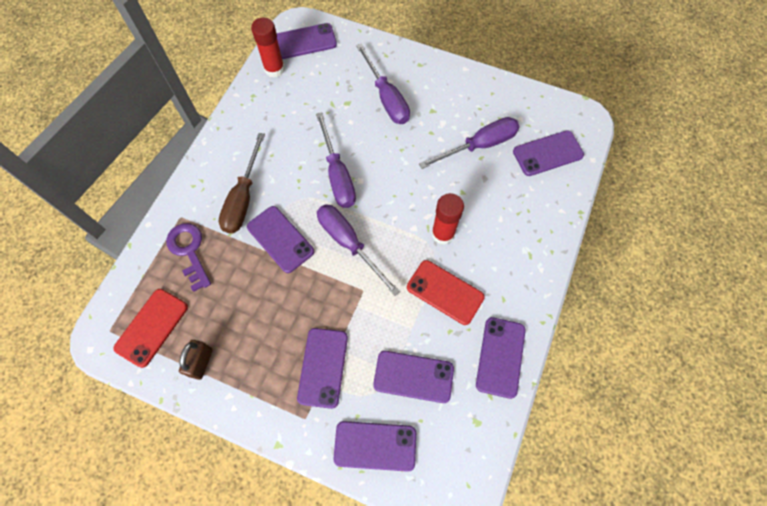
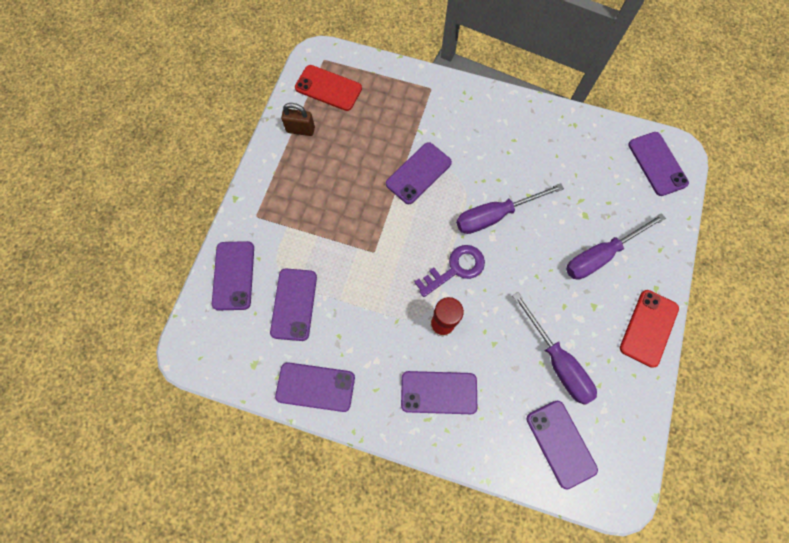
camera: 85 degrees right, 5 degrees up
(189, 251) = (399, 102): purple key -> purple key (455, 269)
(243, 198) = (457, 135): brown screwdriver -> none
(274, 69) = (612, 139): red glue stick -> none
(323, 367) = (300, 225): purple phone -> purple phone (438, 392)
(349, 243) = (421, 234): purple screwdriver -> none
(445, 292) = (378, 329): red phone -> red phone (648, 328)

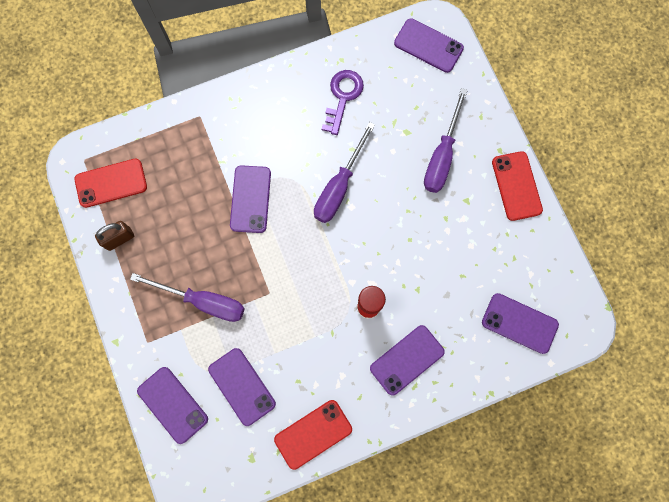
camera: 40 degrees left, 5 degrees up
(315, 386) = (313, 434): purple phone -> red phone
(455, 269) = (343, 255): purple key -> purple key (343, 97)
(557, 361) = (472, 265): purple screwdriver -> purple screwdriver (203, 301)

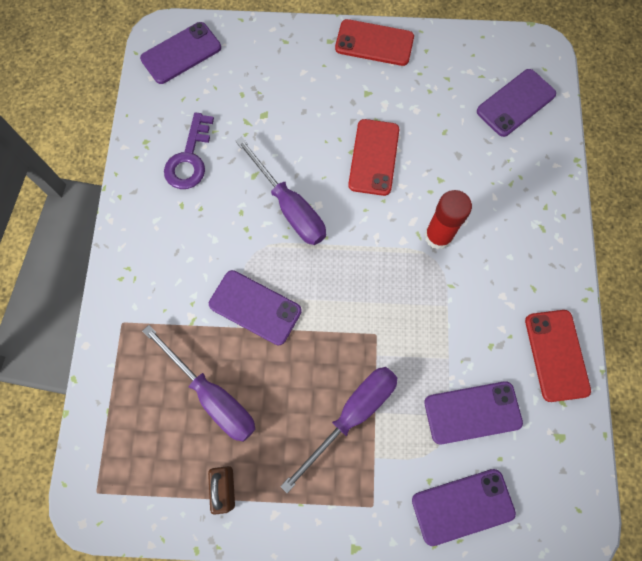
camera: 65 degrees left, 5 degrees down
(111, 183) = (147, 469): red phone -> red phone (374, 157)
(343, 97) = (189, 158): purple key -> purple key turned 120 degrees counterclockwise
(407, 360) = (511, 223): purple phone -> none
(441, 156) = (308, 94): purple screwdriver -> purple screwdriver (212, 396)

